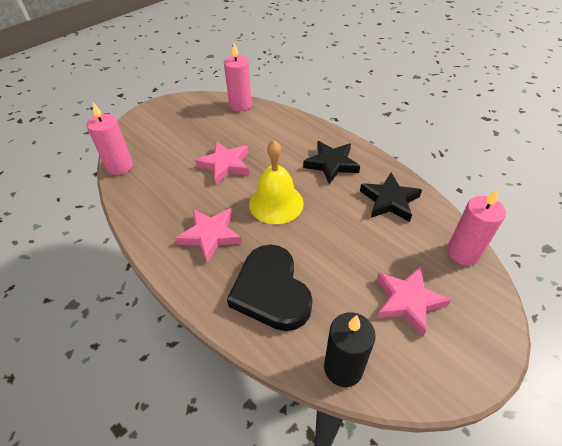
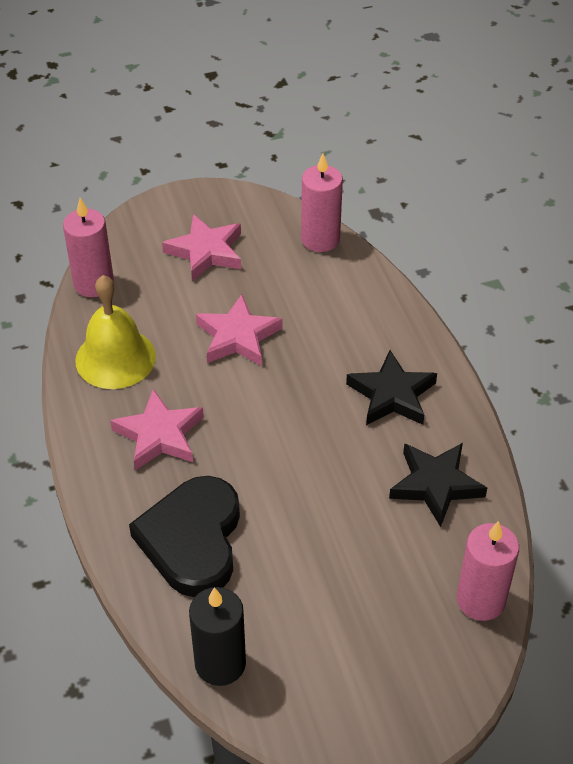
camera: 25 degrees right, 0 degrees up
(276, 203) = (272, 424): yellow bell -> yellow bell (115, 358)
(408, 301) = (355, 626): pink star -> pink star (206, 251)

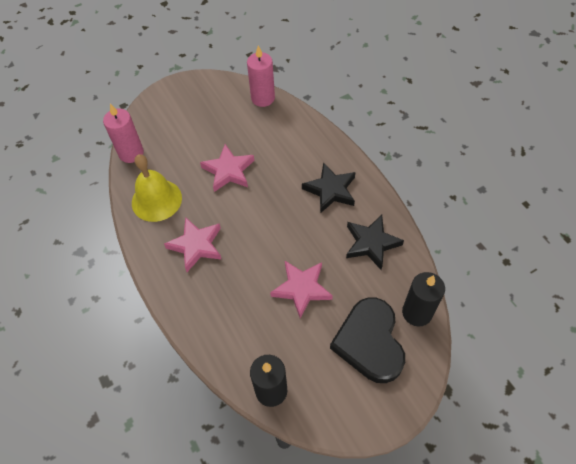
camera: 10 degrees left, 10 degrees up
(192, 540) = (233, 311): black heart -> black heart (369, 342)
(206, 251) = (195, 119): pink star -> pink star (301, 289)
(480, 600) = (417, 312): pink candle -> black candle

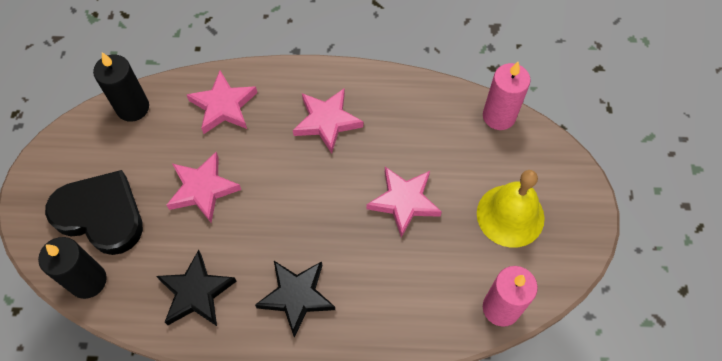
camera: 120 degrees right, 5 degrees up
(156, 200) = (412, 112): yellow bell -> yellow bell (510, 215)
(226, 322) = (223, 106): none -> pink star

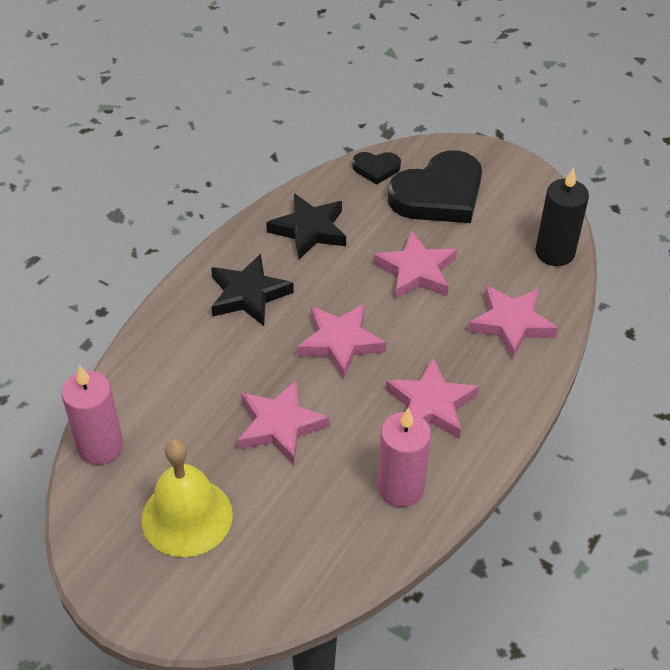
camera: 120 degrees right, 15 degrees down
(88, 281) = (376, 168): black candle -> black heart
(306, 204) = (340, 342): none -> pink star
(499, 116) = (320, 586): pink candle -> pink candle (400, 488)

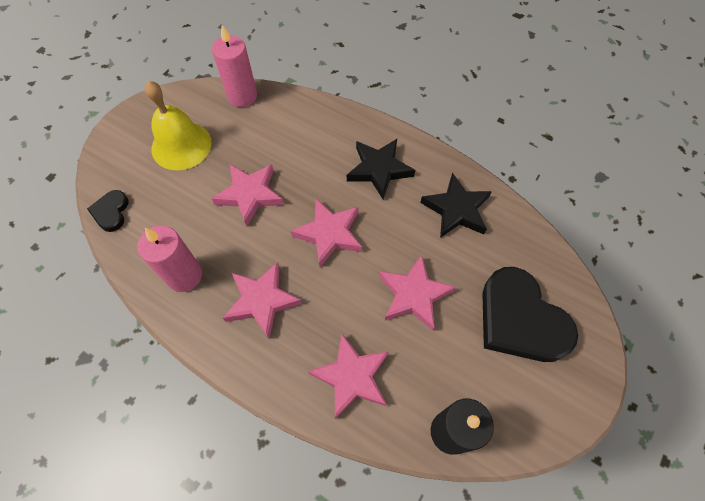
camera: 90 degrees right, 15 degrees up
(376, 168) = (546, 263): black heart -> black heart (111, 212)

